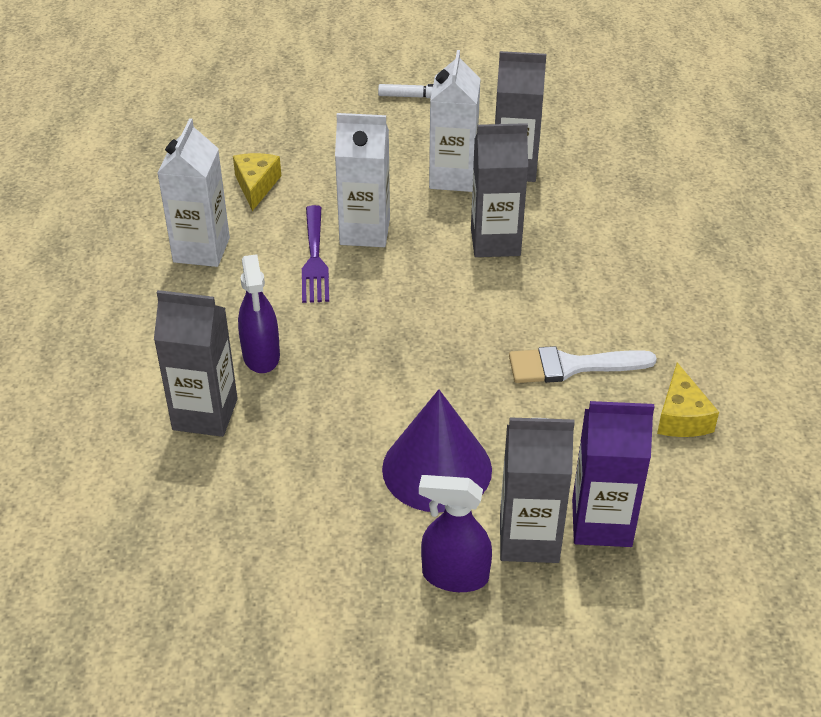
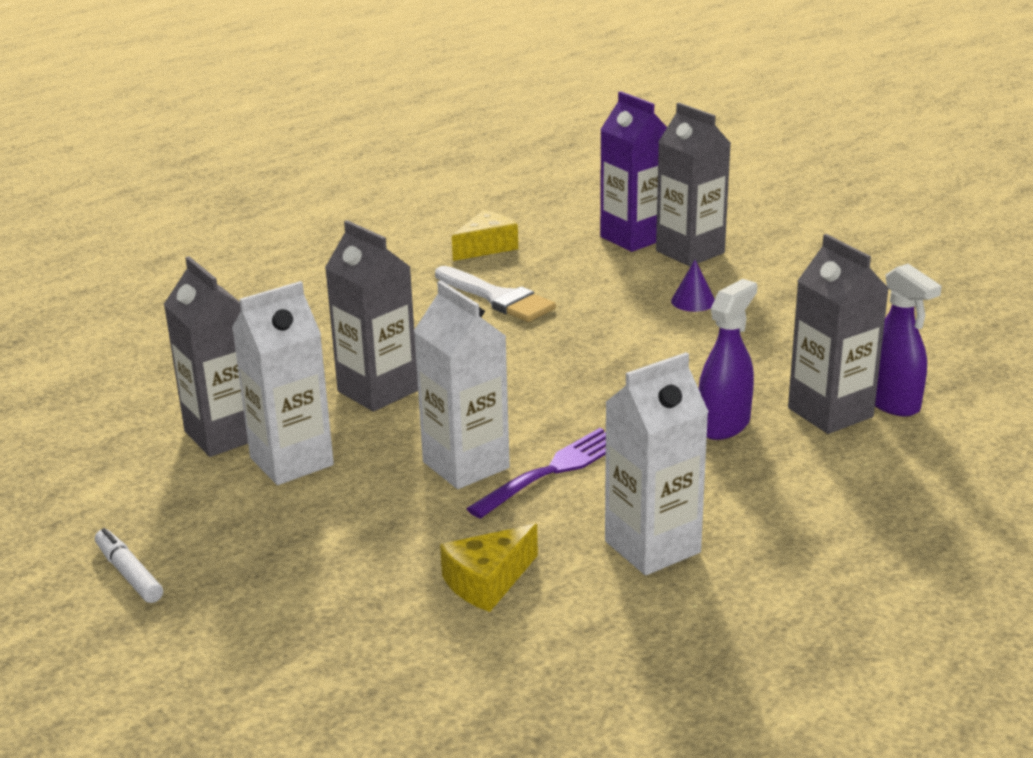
camera: 130 degrees left, 15 degrees down
(437, 469) = (693, 301): purple cone -> purple cone, size x0.43
(454, 576) = (764, 260): purple spray bottle -> purple spray bottle (892, 402)

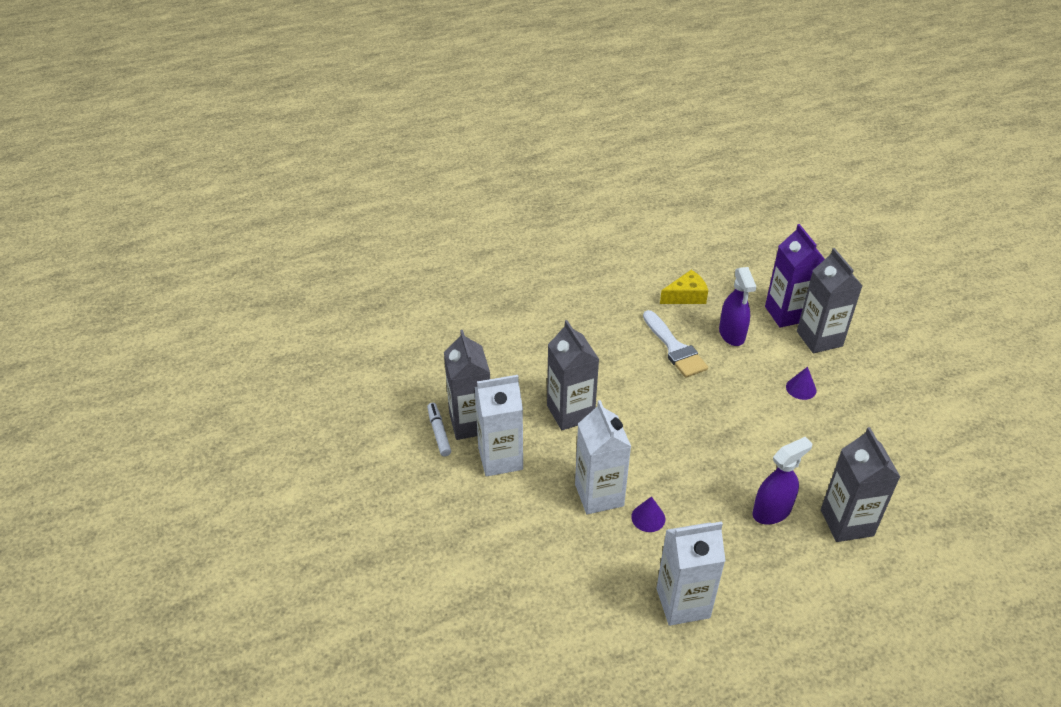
camera: 20 degrees right, 15 degrees up
(129, 574) = (384, 521): white marker -> white marker (439, 433)
(487, 582) = (575, 597): yellow cheese -> none
(552, 471) = (648, 518): purple fork -> purple cone
(892, 402) = (893, 526): purple spray bottle -> purple spray bottle (732, 334)

